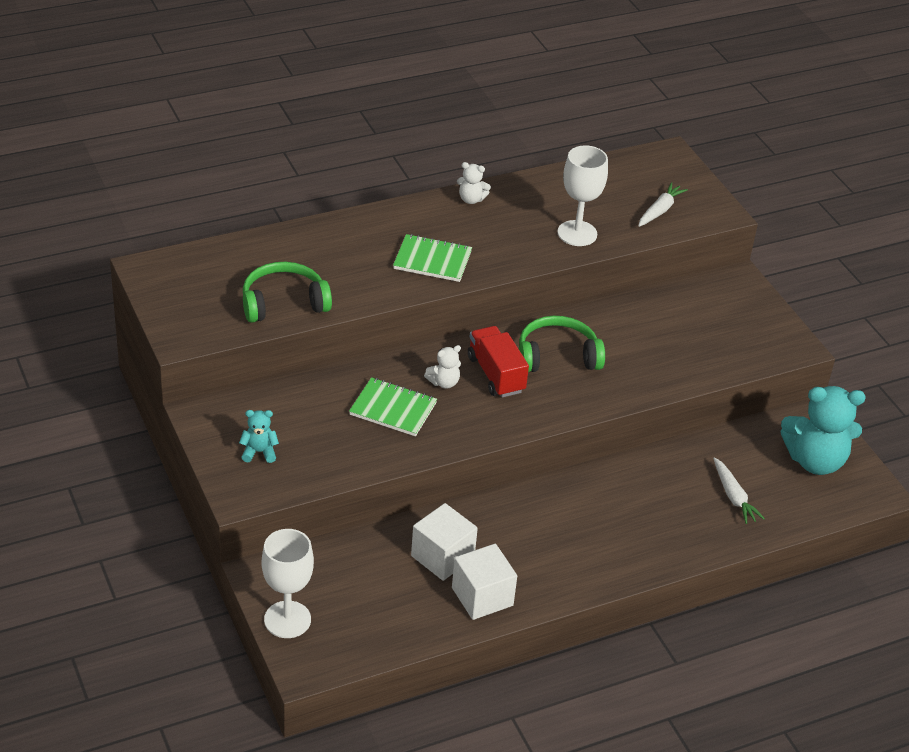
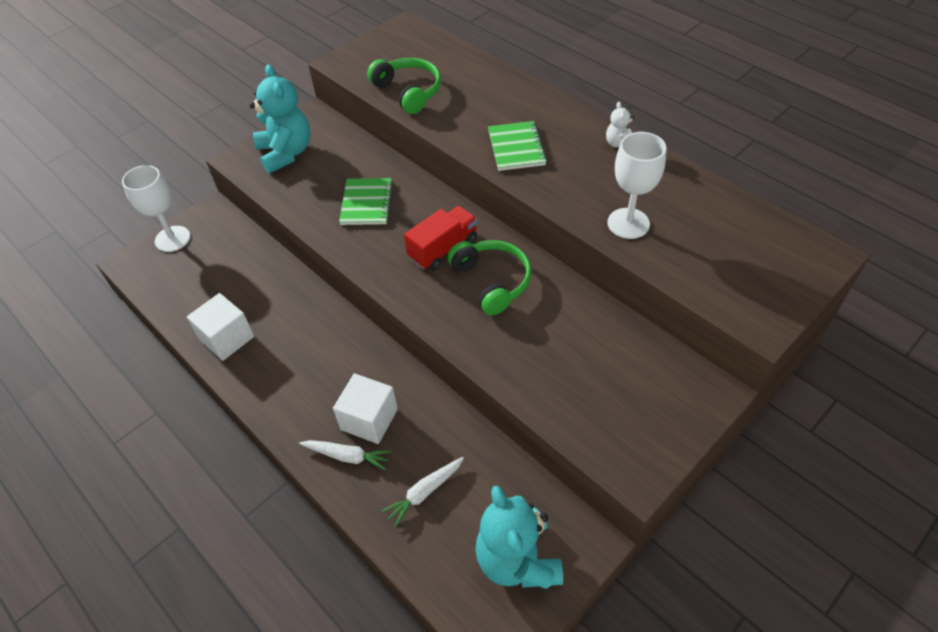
camera: 75 degrees right, 10 degrees up
(259, 452) = (286, 153): turquoise teddy bear -> turquoise teddy bear, size x2.16
(442, 557) = (262, 301): white cube -> white cube (369, 419)
(444, 382) = (414, 221): white teddy bear -> none
(660, 210) = (720, 273): white carrot -> white carrot (347, 456)

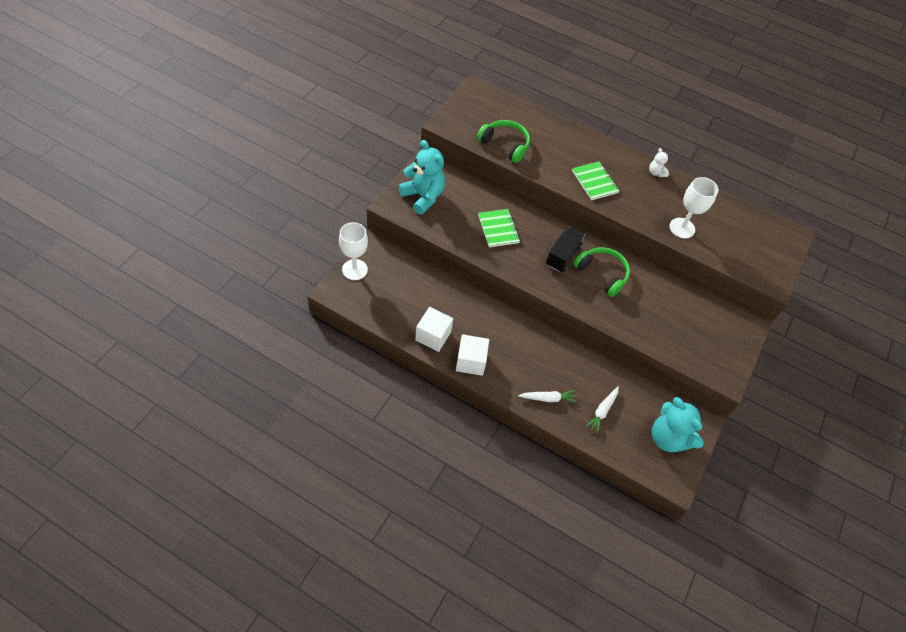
camera: 25 degrees left, 5 degrees up
(369, 419) = (550, 373): white cube -> white cube (470, 361)
(443, 249) = (563, 256): red truck -> black truck

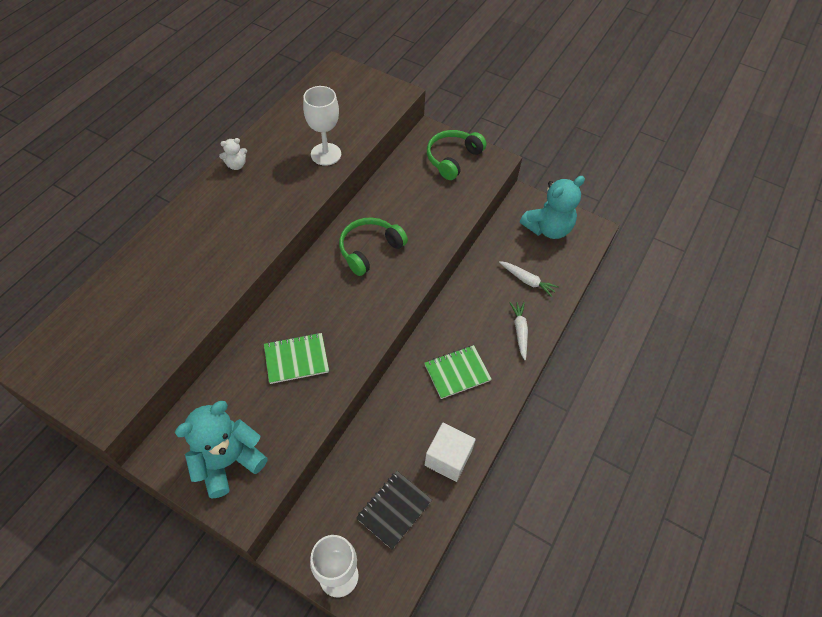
camera: 85 degrees left, 0 degrees up
(396, 301) = (394, 510): none -> black notebook
(470, 361) = (481, 412): white cube -> none
(505, 145) = (163, 329): green headphones -> green headphones (452, 158)
(563, 256) = (342, 287): black truck -> none
(595, 182) = (247, 228): green notebook -> green notebook (457, 372)

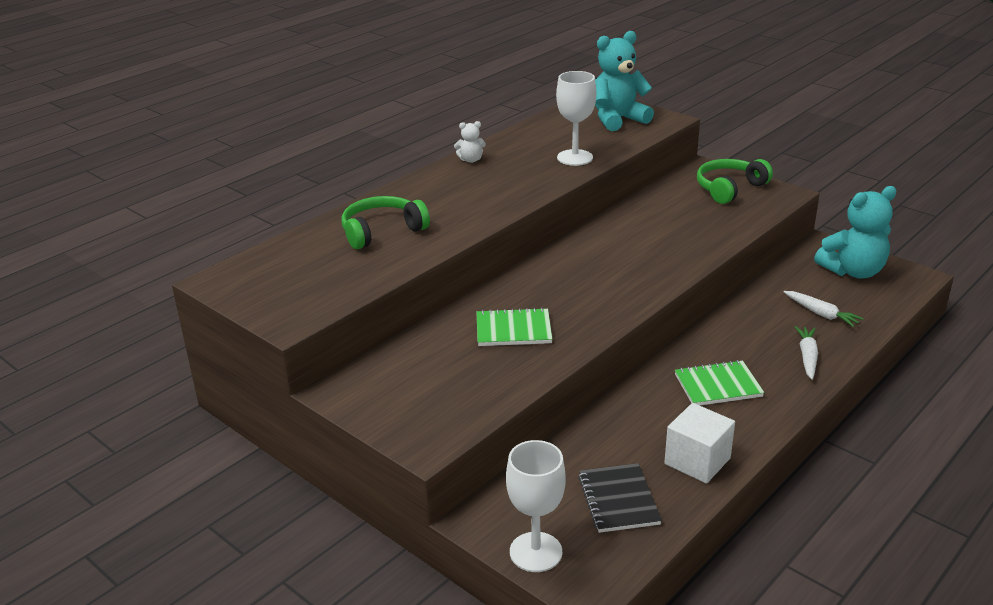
camera: 15 degrees right, 25 degrees down
(228, 461) = (417, 403): turquoise teddy bear -> turquoise teddy bear (618, 119)
(369, 249) = (616, 251): green headphones -> green headphones (382, 231)
(394, 510) = (618, 500): black notebook -> black notebook turned 60 degrees counterclockwise

